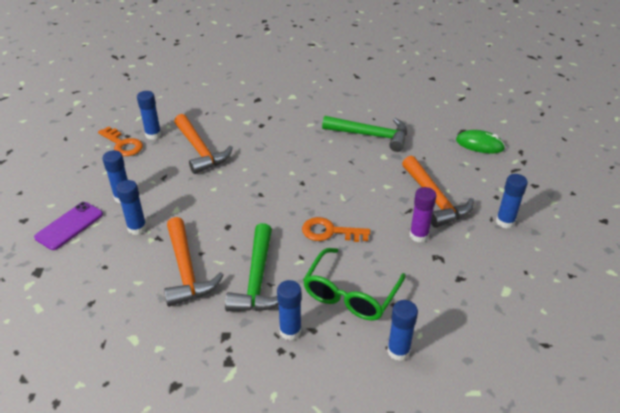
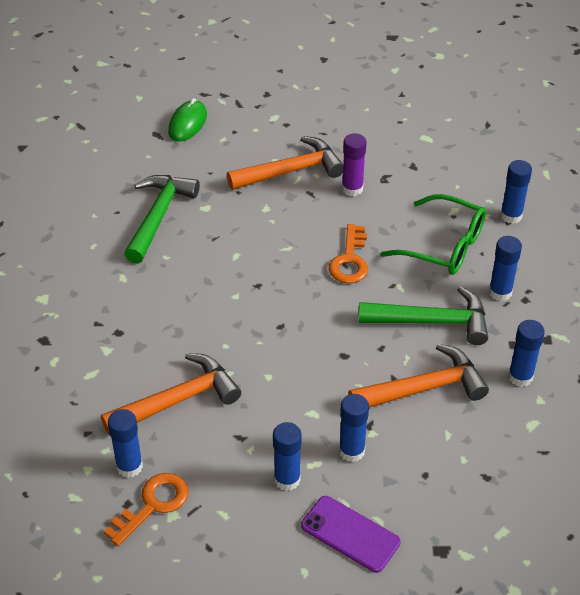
camera: 90 degrees left, 5 degrees up
(505, 222) = (327, 124): blue glue stick -> blue glue stick (520, 377)

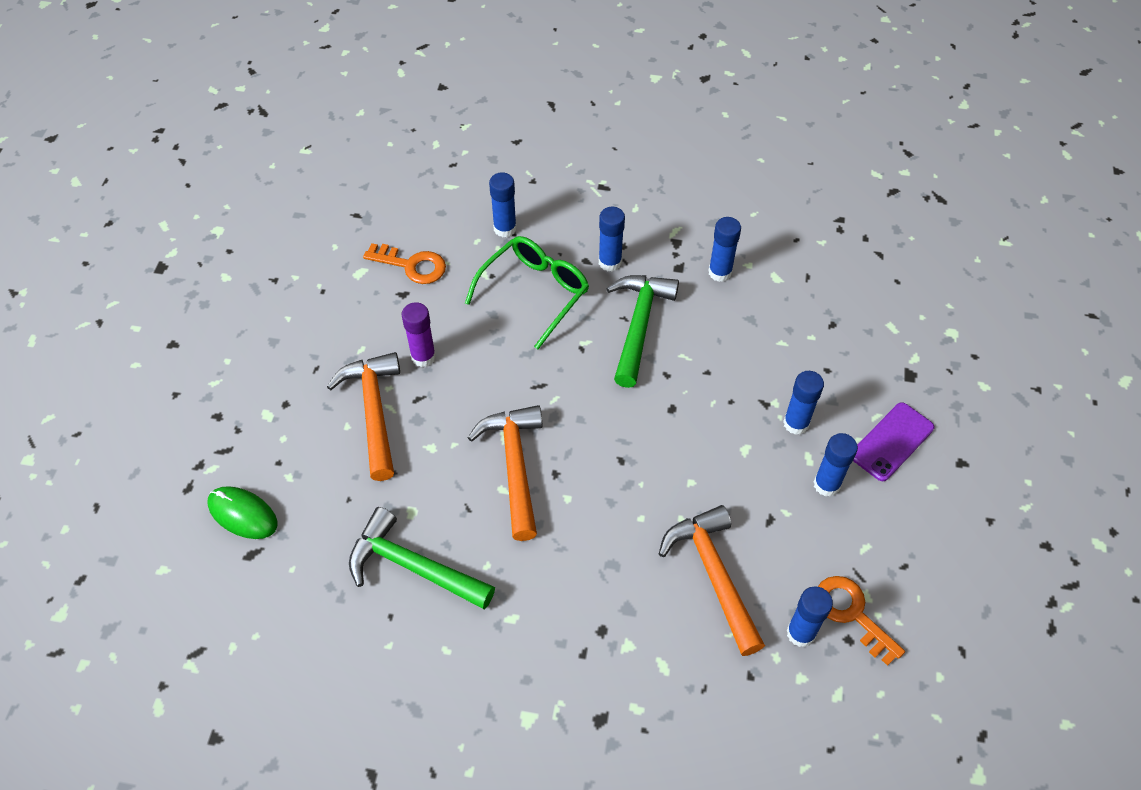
camera: 80 degrees left, 10 degrees up
(350, 260) = (537, 379): orange key -> orange key (412, 265)
(424, 388) = (724, 349): orange hammer -> orange hammer (515, 466)

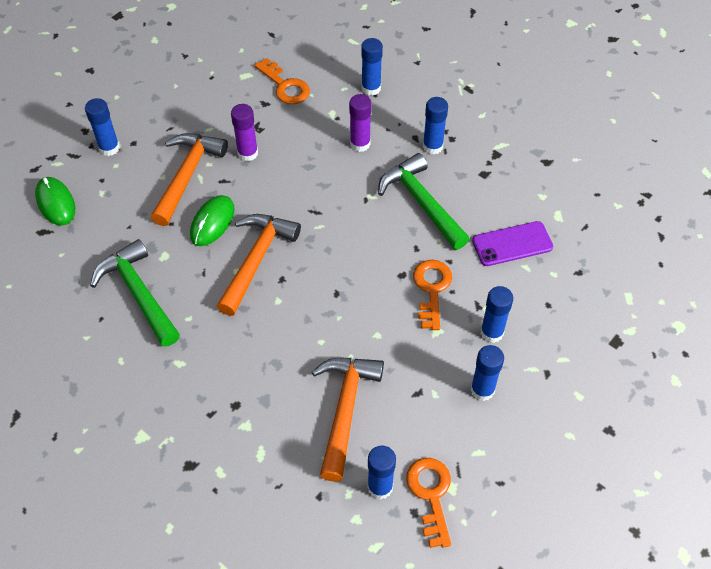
camera: 30 degrees right, 0 degrees up
(438, 449) = (212, 222): none -> green mouse
(535, 292) = (360, 144): green glasses -> purple glue stick
(639, 325) = (421, 202): green hammer -> green hammer turned 75 degrees counterclockwise
(710, 408) = (431, 289): none -> orange key
(720, 272) = (514, 191): blue glue stick -> blue glue stick (109, 148)
(891, 441) = (561, 384): purple phone -> purple phone (512, 244)

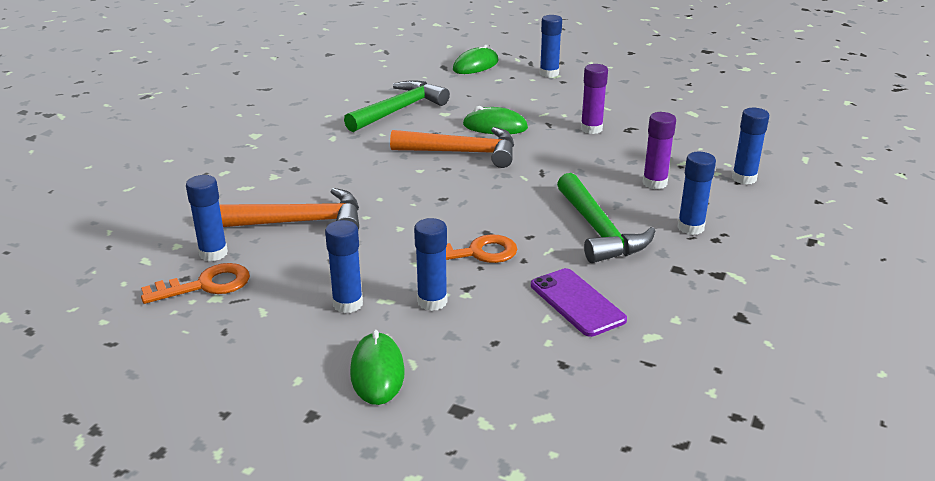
camera: 75 degrees right, 25 degrees down
(187, 175) = (543, 108): orange hammer -> none
(285, 86) = (698, 133): orange key -> none
(421, 202) = (599, 231): green hammer -> green hammer turned 120 degrees clockwise
(570, 383) = (377, 372): none -> green mouse

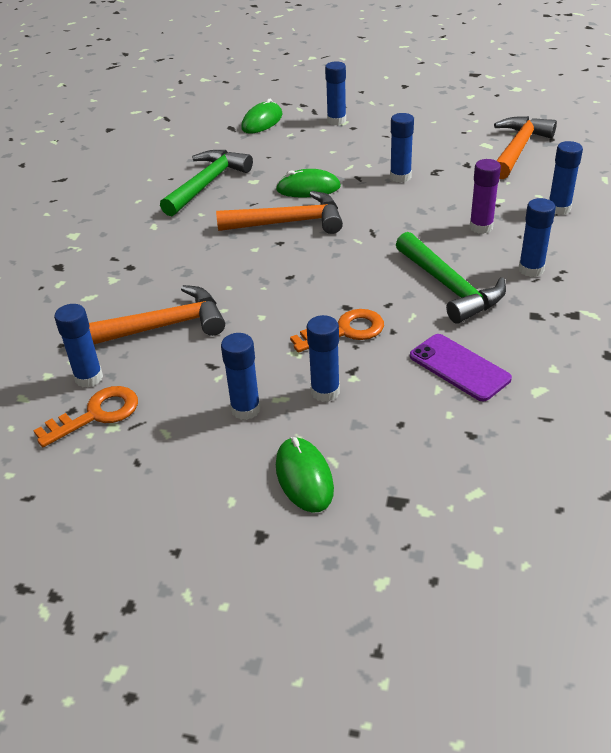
camera: 10 degrees left, 10 degrees up
(591, 129) = (400, 177): purple glue stick -> blue glue stick
(724, 121) = (518, 149): none -> orange hammer

